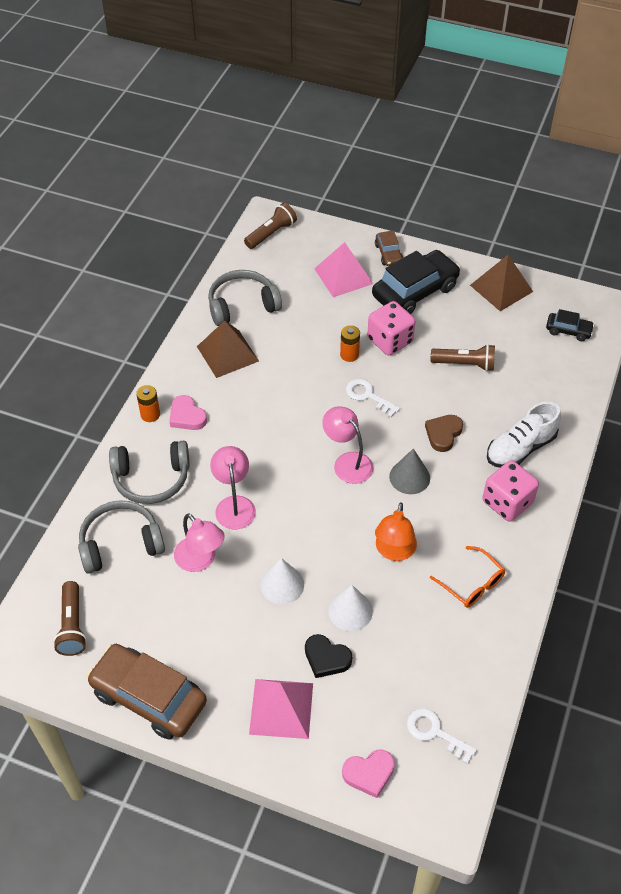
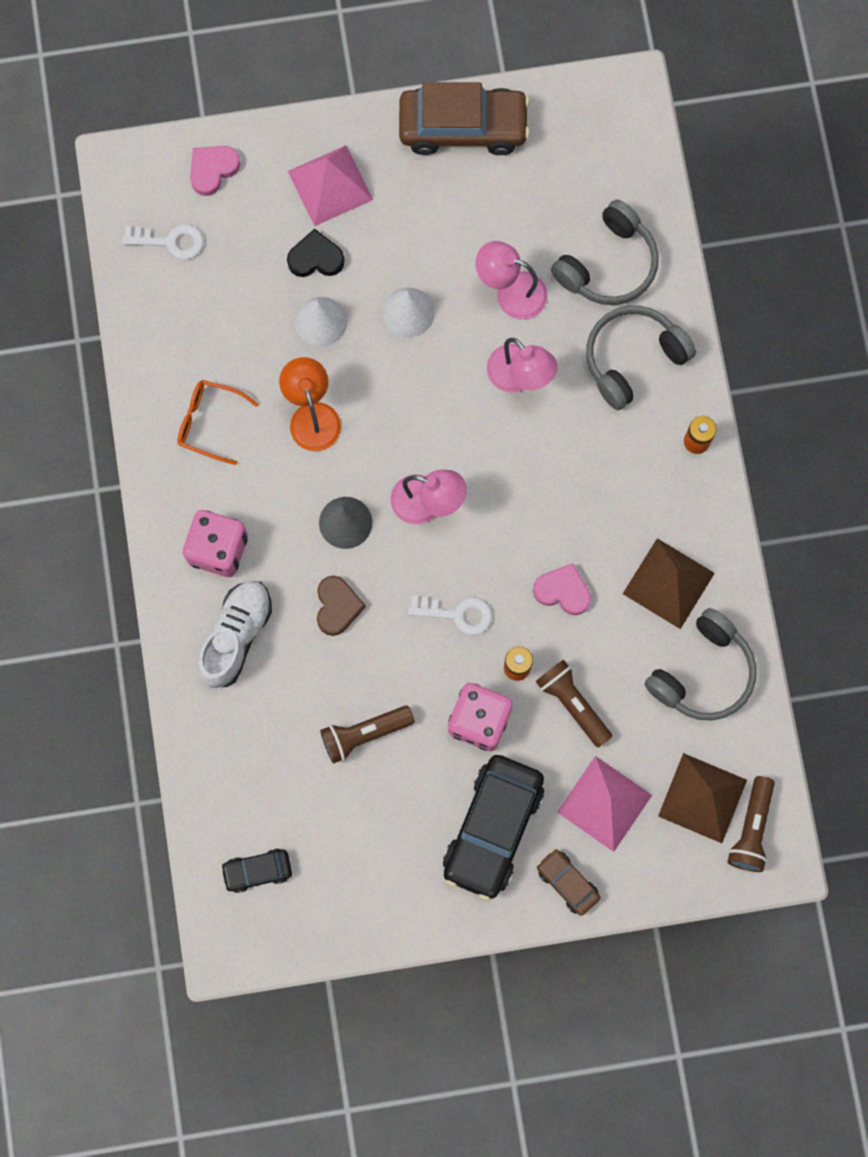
camera: 150 degrees right, 25 degrees up
(72, 626) = (589, 153): brown flashlight -> brown flashlight (572, 704)
(187, 416) = (652, 463): pink heart -> pink heart (562, 591)
(501, 288) = (381, 902): brown pyramid -> brown pyramid (702, 798)

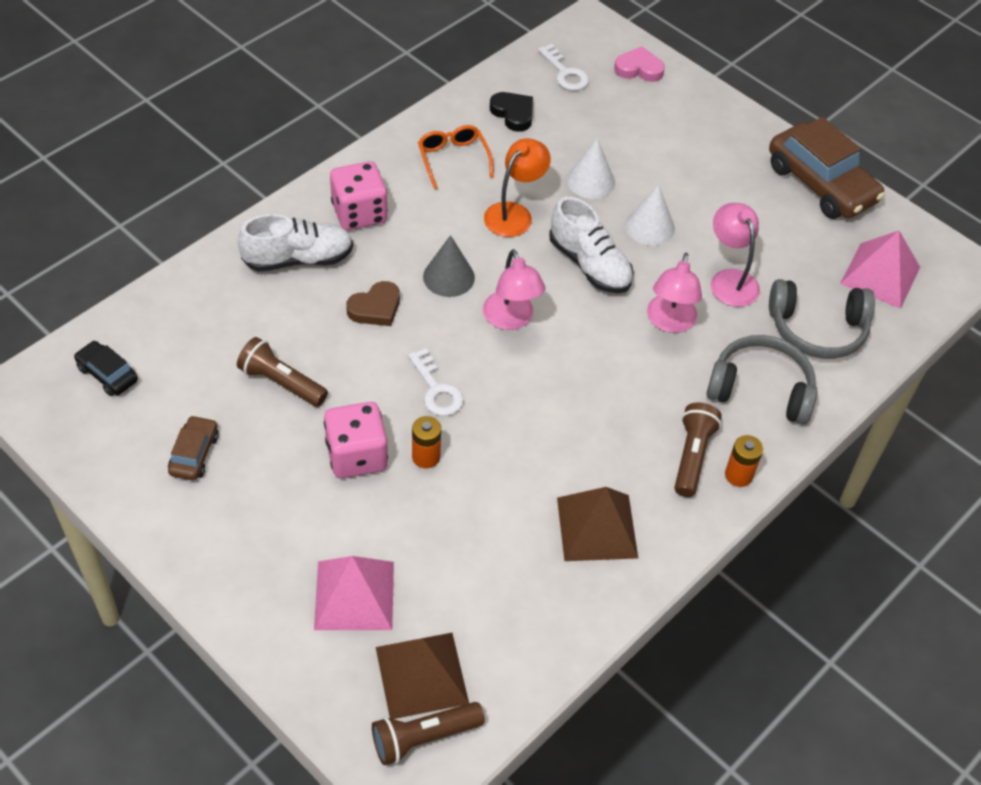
camera: 50 degrees right, 25 degrees down
(316, 258) = (635, 154): black heart -> black heart (513, 114)
(330, 185) = (696, 134): pink pyramid -> pink pyramid (880, 275)
(414, 395) = (589, 264): none -> white shoe
(493, 828) = (266, 521): black car -> none
(562, 591) = (520, 452): pink heart -> none
(567, 882) = (256, 609): brown car -> brown car (194, 454)
(572, 704) = (427, 516): brown flashlight -> brown flashlight (692, 456)
(703, 673) = (539, 604): grey headphones -> none

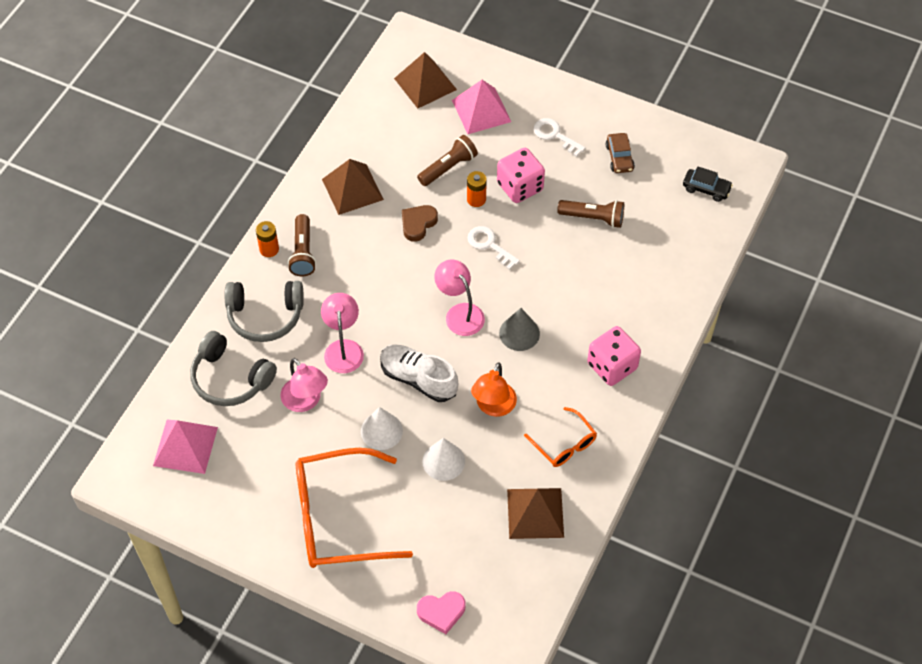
camera: 165 degrees right, 5 degrees up
(298, 259) = (635, 312): white shoe -> none
(375, 308) = (559, 291): brown heart -> brown heart (418, 224)
(423, 738) = (411, 57): brown flashlight -> brown flashlight (448, 167)
(513, 114) = (535, 513): black heart -> brown pyramid
(565, 73) = (507, 580): white key -> white key (555, 135)
(720, 165) = (338, 518): none -> orange glasses
(817, 329) = (230, 378): grey headphones -> grey headphones turned 135 degrees counterclockwise
(821, 184) = (246, 527): brown car -> none

